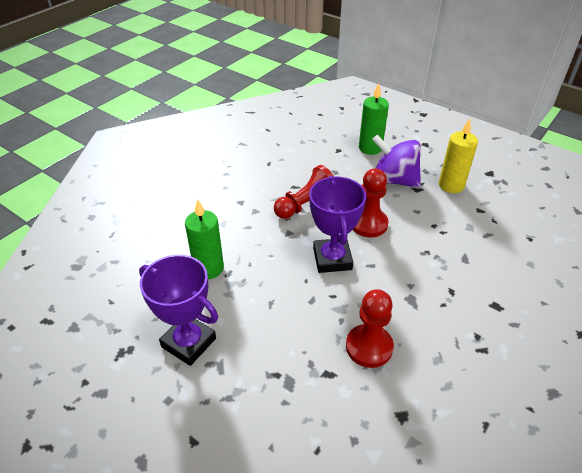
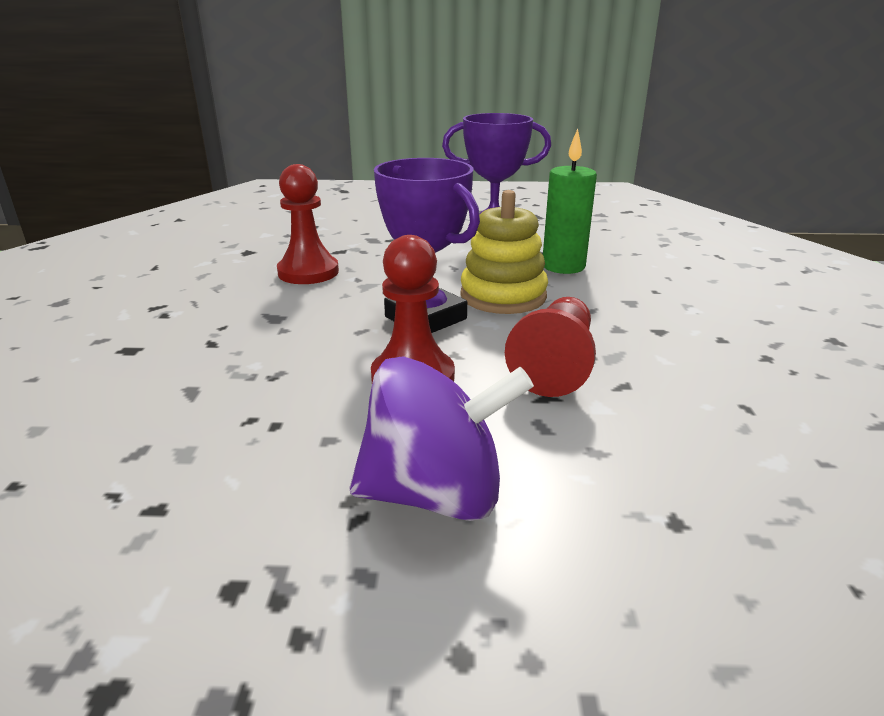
camera: 145 degrees right, 15 degrees down
(276, 257) = (503, 296): none -> yellow stacking toy
(370, 148) = (605, 581): green candle -> none
(451, 185) = (258, 554): yellow candle -> none

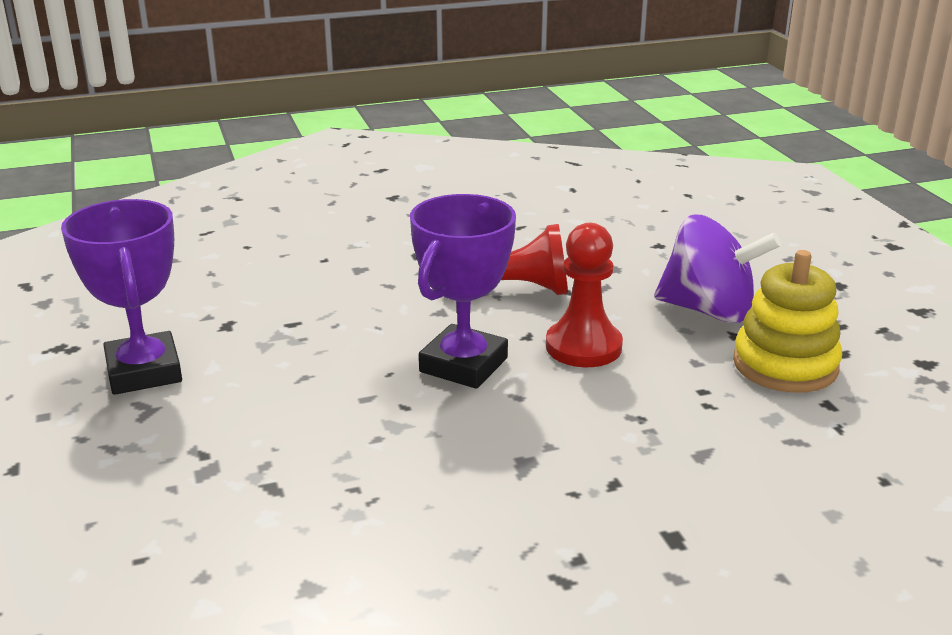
camera: 110 degrees left, 0 degrees up
(308, 272) = (374, 486): red pawn -> none
(435, 494) = (708, 310): purple spinning top -> purple spinning top turned 135 degrees clockwise
(503, 296) = (381, 332): yellow stacking toy -> yellow stacking toy (785, 365)
(563, 266) = (274, 308): green candle -> none

